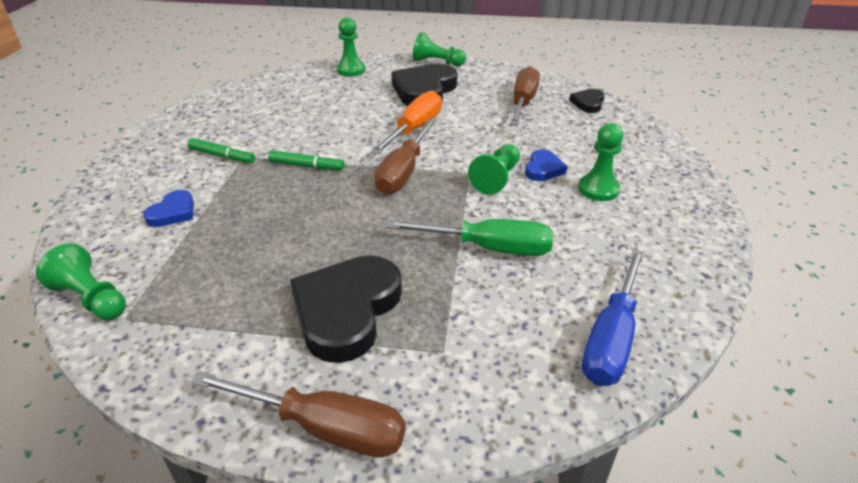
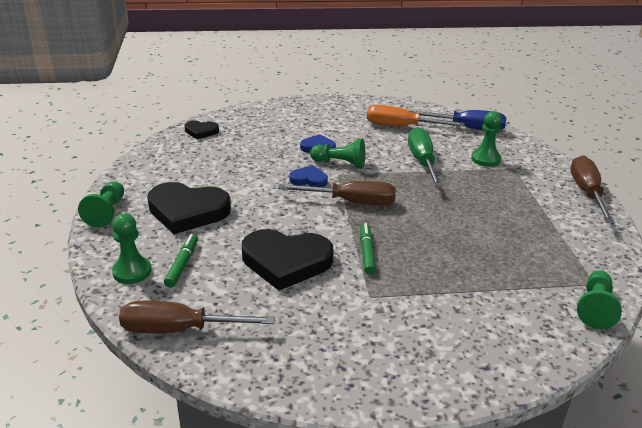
camera: 105 degrees left, 5 degrees down
(173, 212) = (479, 308): blue heart -> blue heart (309, 180)
(222, 156) = (375, 311): green marker -> green marker (182, 264)
(346, 310) = (512, 200): black heart -> black heart (286, 262)
(414, 129) = (275, 206): orange screwdriver -> orange screwdriver (401, 127)
(523, 103) = (206, 159): brown screwdriver -> brown screwdriver (179, 329)
(598, 189) = (335, 129): green pawn -> green pawn (485, 159)

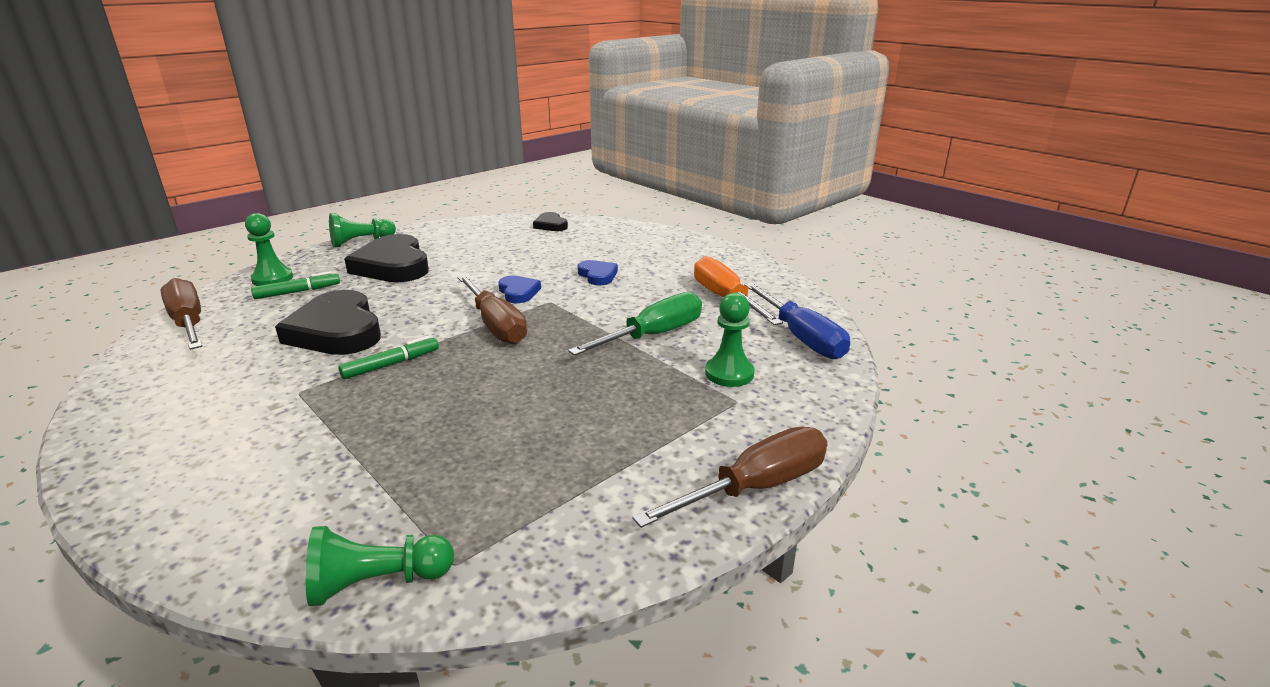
camera: 55 degrees right, 5 degrees down
(340, 163) = (577, 295): green pawn -> none

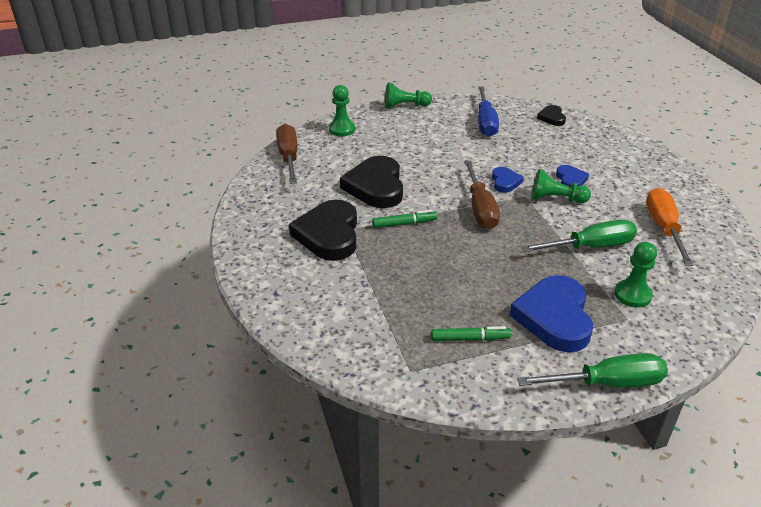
camera: 25 degrees right, 10 degrees up
(297, 292) = (356, 145): green marker -> green marker (470, 338)
(377, 582) = (369, 367): green pawn -> green pawn (556, 199)
(393, 266) = (423, 135): black heart -> black heart (329, 234)
(646, 425) = (554, 317): none -> blue heart
(755, 487) = (607, 383): brown screwdriver -> green screwdriver
(801, 337) = (707, 279): blue screwdriver -> blue screwdriver (485, 122)

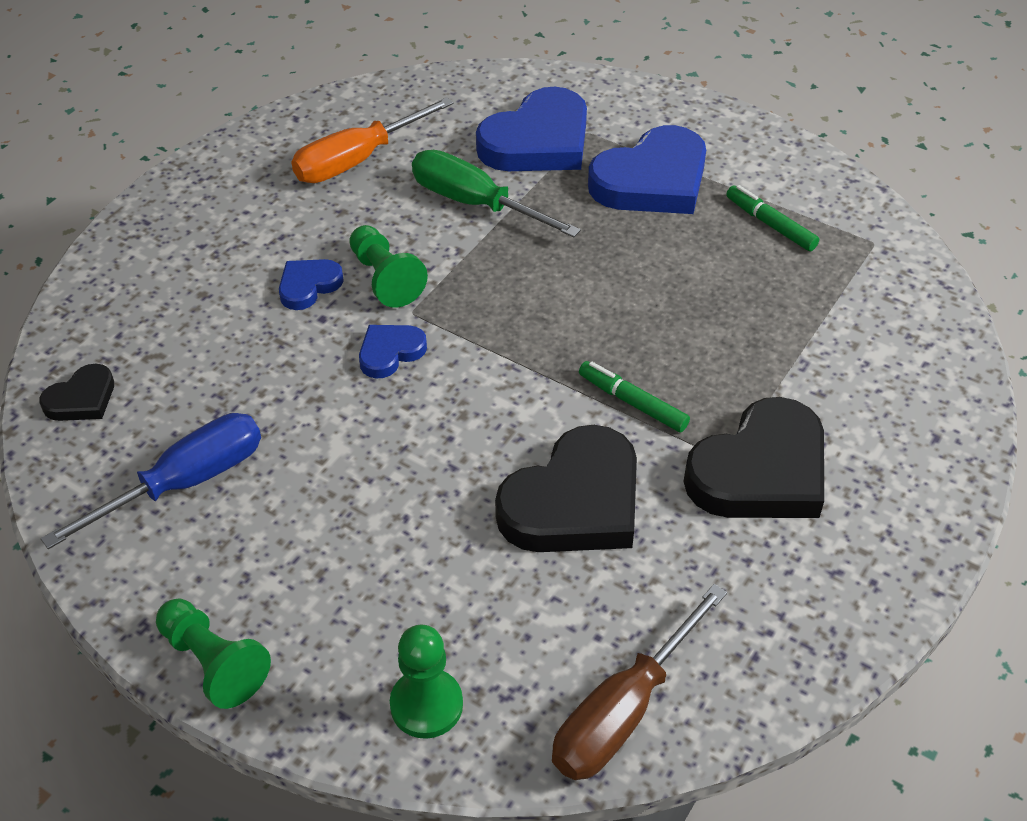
camera: 130 degrees left, 10 degrees up
(480, 208) = (498, 343): brown screwdriver -> none
(607, 383) = (705, 113): green screwdriver -> none
(632, 295) = (538, 141): green pawn -> blue heart

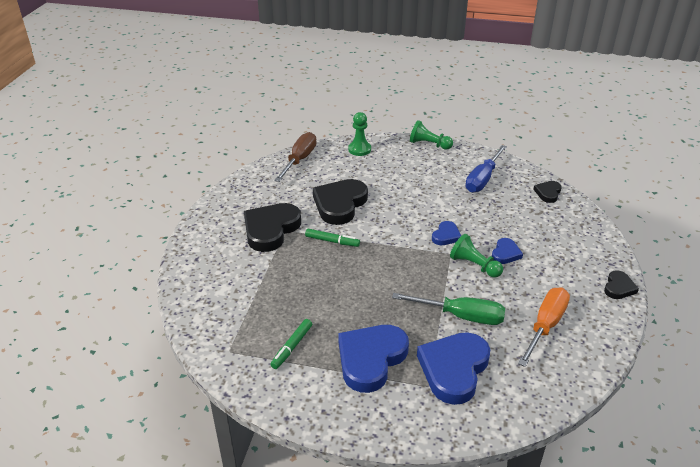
camera: 160 degrees right, 10 degrees down
(183, 183) = (618, 287): none -> black heart
(770, 224) = (292, 347): green marker -> green marker turned 90 degrees clockwise

